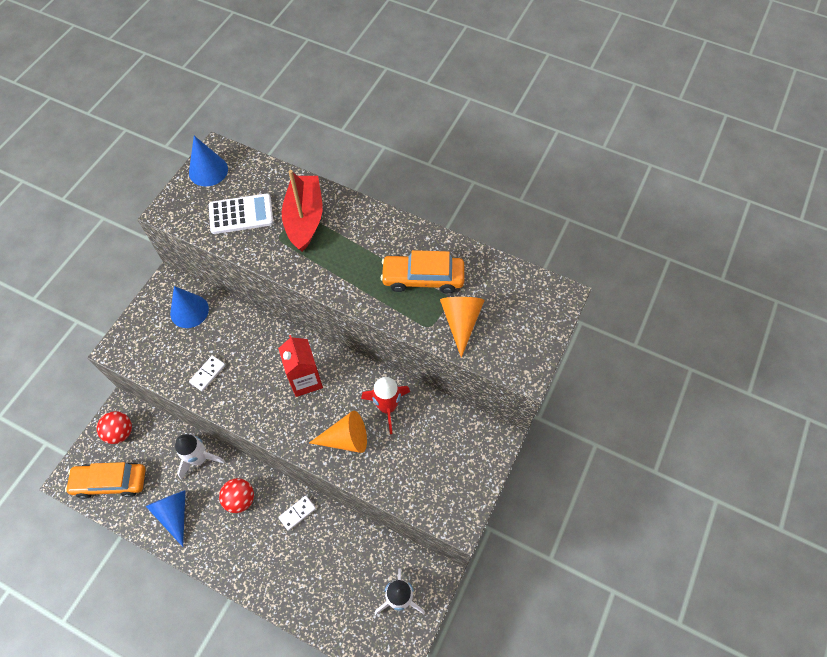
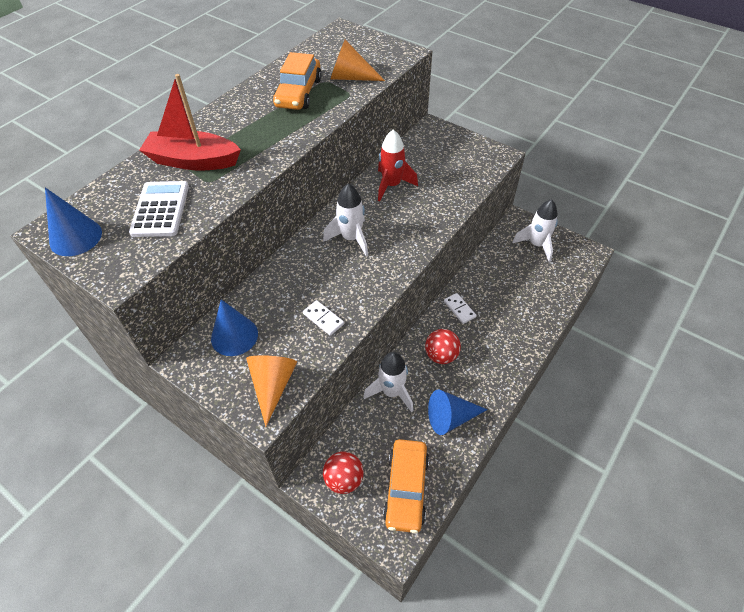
camera: 80 degrees left, 10 degrees down
(305, 380) = (351, 238): red carton -> white rocket
(345, 439) = (418, 214): orange cone -> orange cone (272, 386)

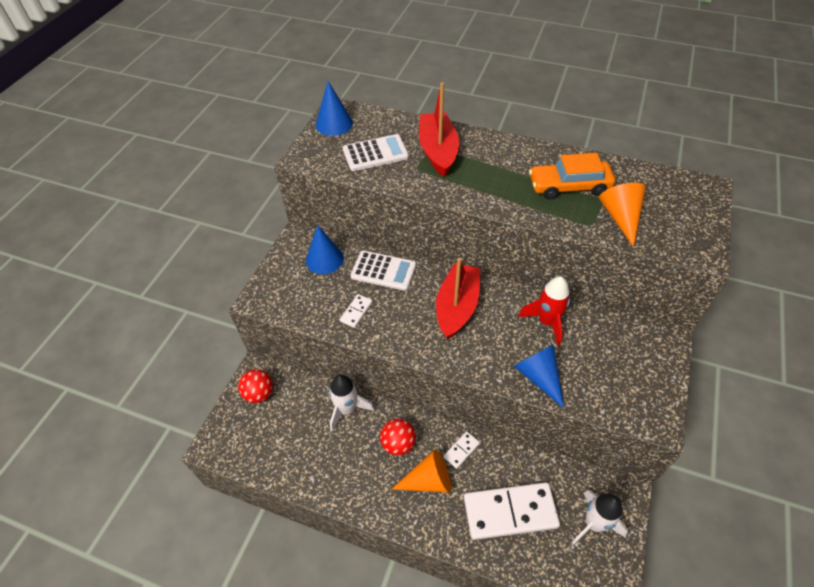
camera: 75 degrees right, 0 degrees up
(272, 386) = (284, 298): orange cone -> orange cone (428, 480)
(279, 285) = (383, 271): none -> white calculator
(351, 238) = (457, 307): white rocket -> red boat
(406, 489) = (257, 443): orange car -> none
(451, 418) = (331, 466): blue cone -> blue cone (538, 376)
(519, 291) = (510, 511): none -> white domino

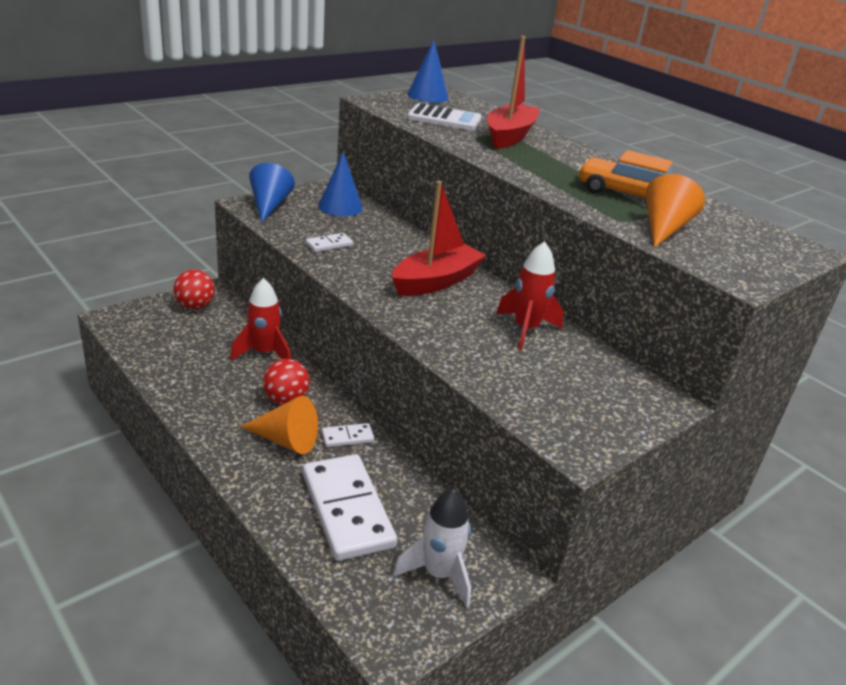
camera: 25 degrees right, 20 degrees down
(347, 409) = (264, 353): white rocket -> red rocket
(383, 271) = (388, 233): white calculator -> none
(510, 511) = (347, 509): white domino -> white domino turned 45 degrees clockwise
(538, 376) = (468, 358): blue cone -> blue cone (269, 205)

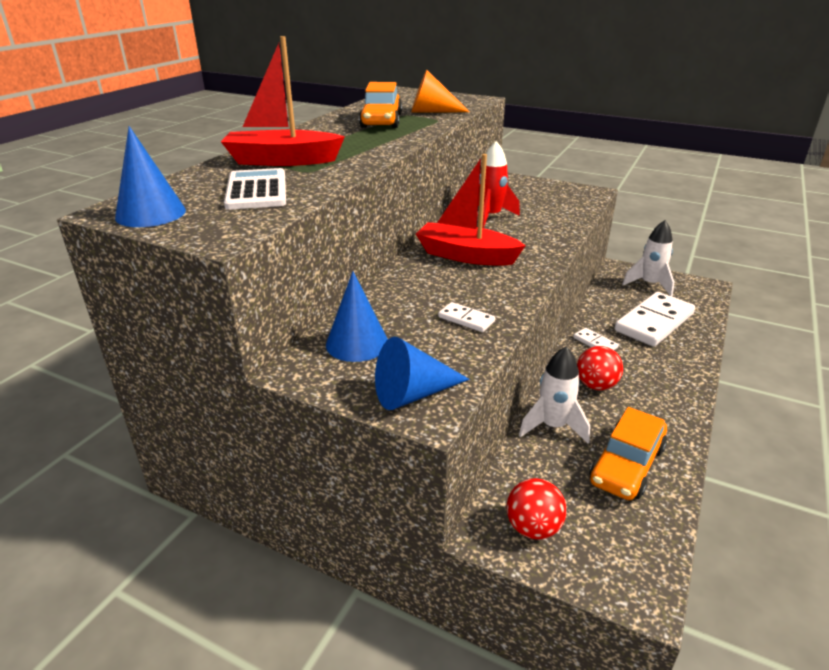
camera: 110 degrees left, 0 degrees up
(192, 364) = (626, 465): none -> orange car
(264, 353) = (553, 426): red rocket -> white rocket
(285, 440) = (636, 367): orange cone -> none

